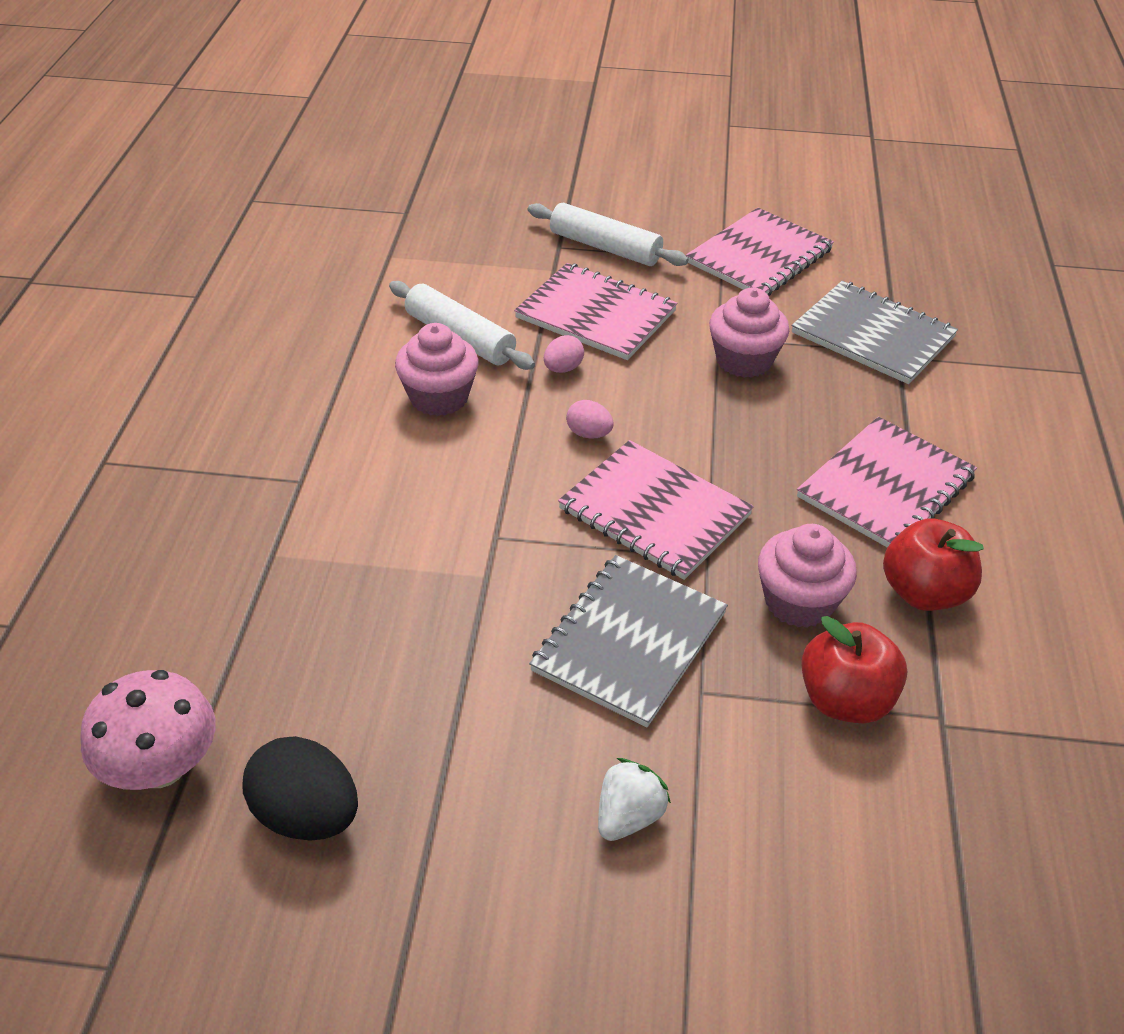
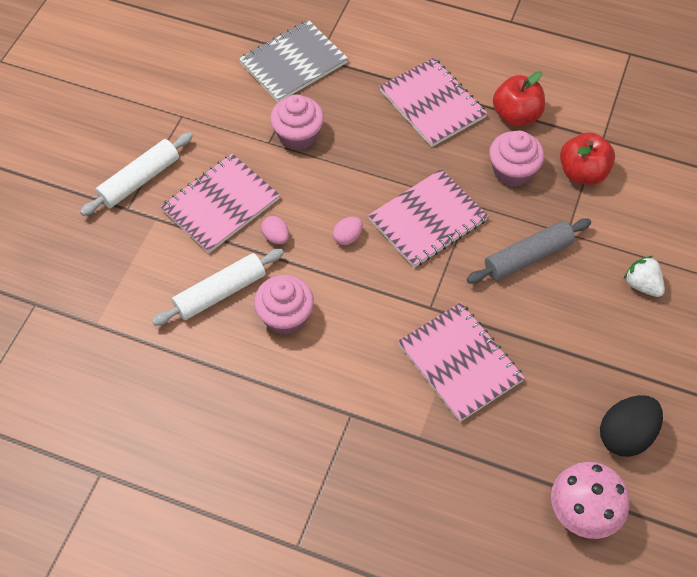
camera: 75 degrees left, 15 degrees up
(630, 642) = (527, 257): grey notebook -> grey rolling pin
(759, 256) = (185, 94): pink notebook -> pink notebook (459, 362)

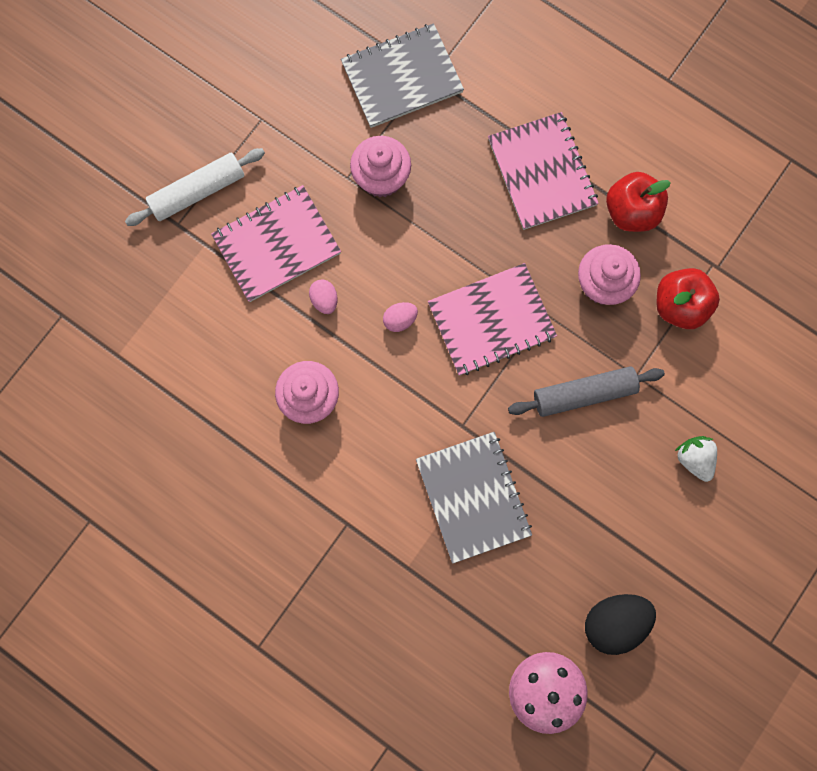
camera: 15 degrees right, 20 degrees up
(220, 293) = (251, 352): white rolling pin -> none
(459, 362) = (473, 497): pink notebook -> grey notebook

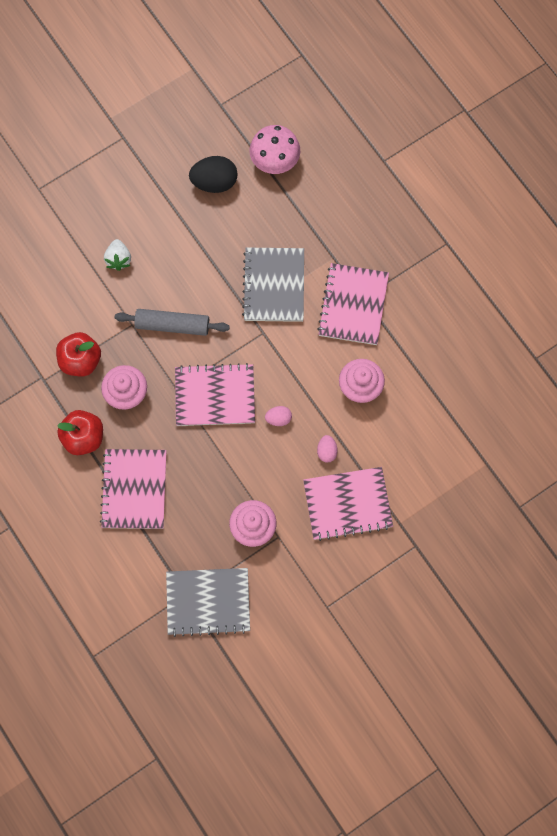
camera: 160 degrees left, 5 degrees down
(198, 192) = (392, 565): white rolling pin -> none
(357, 508) = (353, 305): none -> pink notebook

